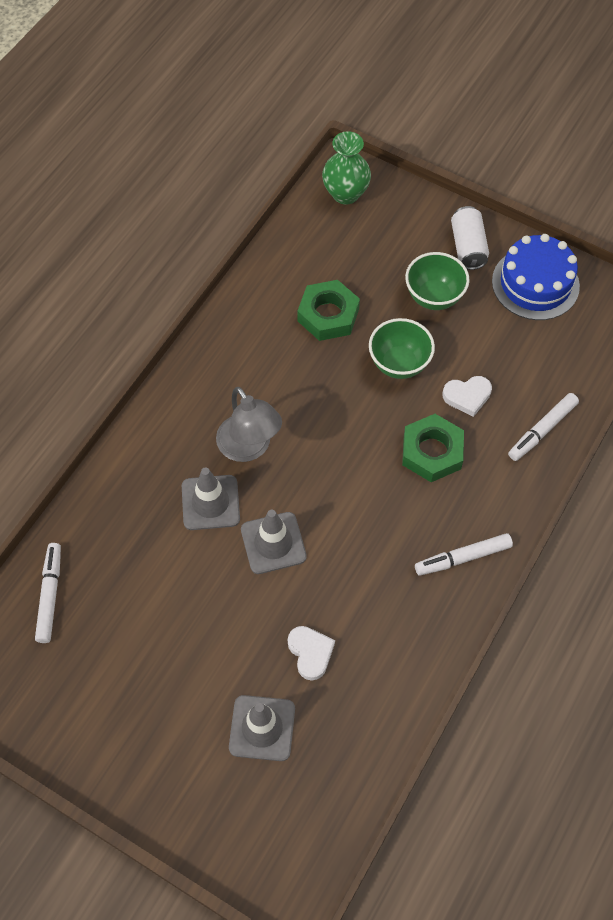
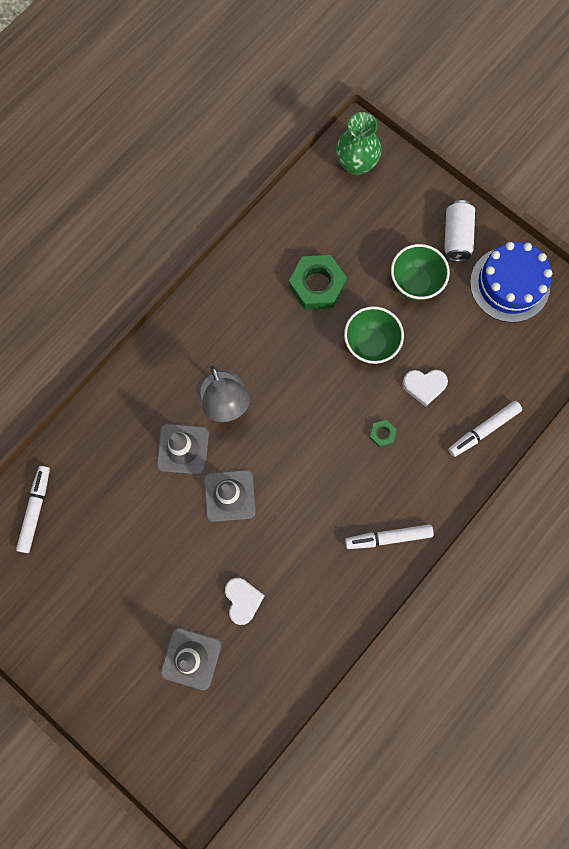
camera: 10 degrees right, 15 degrees up
(432, 452) = (382, 434): green nut -> green nut, size x0.46

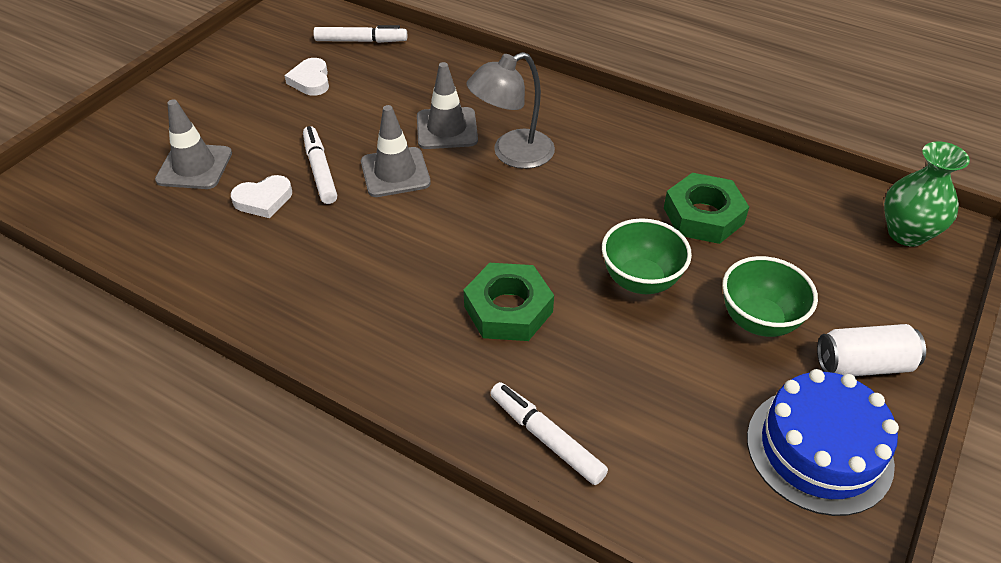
camera: 80 degrees right, 30 degrees down
(382, 434) = (508, 309): green nut -> green nut, size x2.16
(388, 537) = (354, 334): white marker -> white marker (320, 170)
(424, 386) = (597, 350): white heart -> white heart (311, 81)

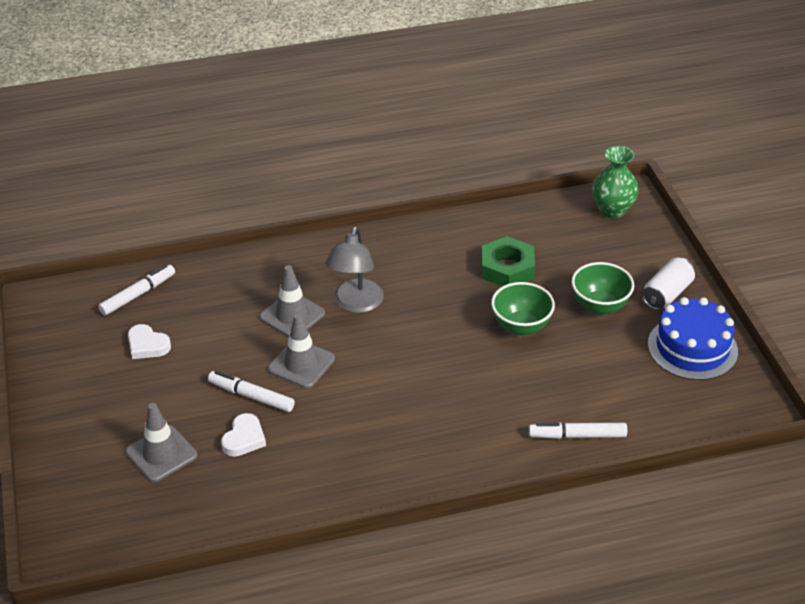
camera: 45 degrees left, 5 degrees down
(508, 309) = (476, 391): green nut -> none

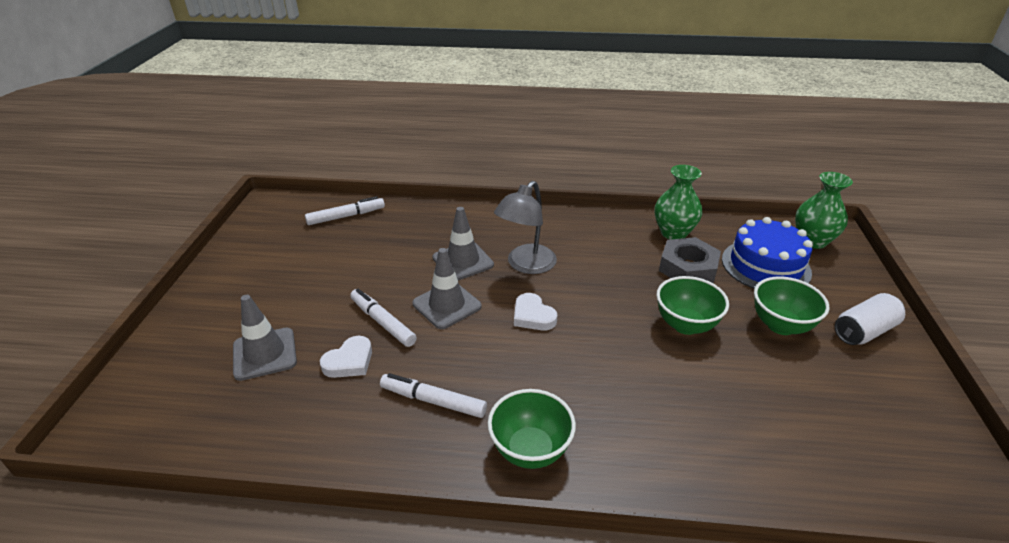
camera: 20 degrees right, 5 degrees down
(147, 345) = (324, 256): white heart -> white heart (533, 316)
(433, 464) = (530, 450): none -> green bowl
(483, 232) = (673, 233): none -> green vase
(507, 268) = (688, 268): green nut -> grey nut
(577, 435) = (720, 467): white marker -> white marker (433, 401)
(692, 348) = (891, 399): blue cake -> blue cake (765, 266)

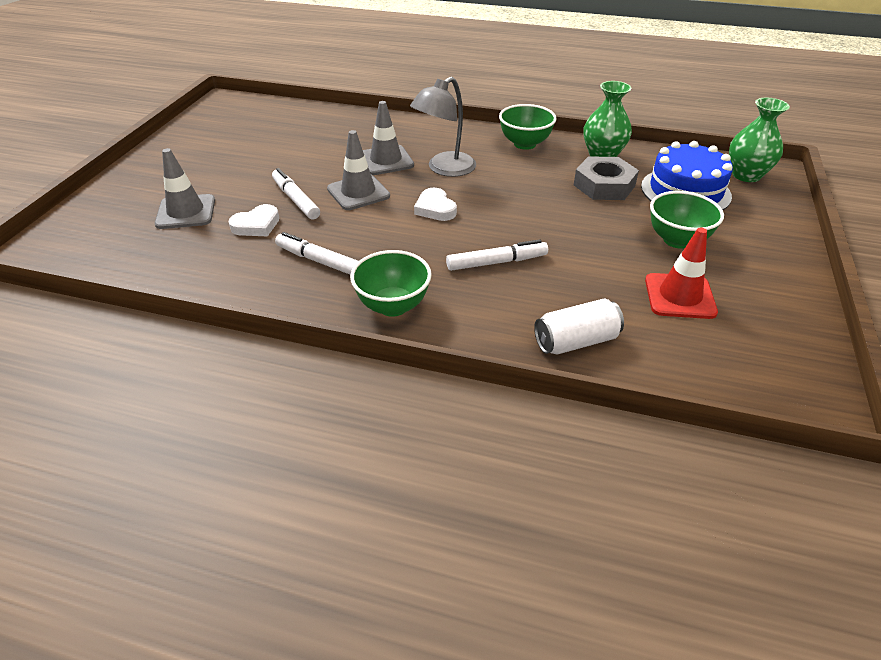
camera: 10 degrees right, 5 degrees up
(346, 216) = (290, 116): white marker -> white marker (497, 262)
(685, 325) = (580, 230): green bowl -> green bowl (524, 144)
(810, 394) = (679, 296): none -> red traffic cone
(864, 331) = (762, 253): white can -> white can (576, 341)

